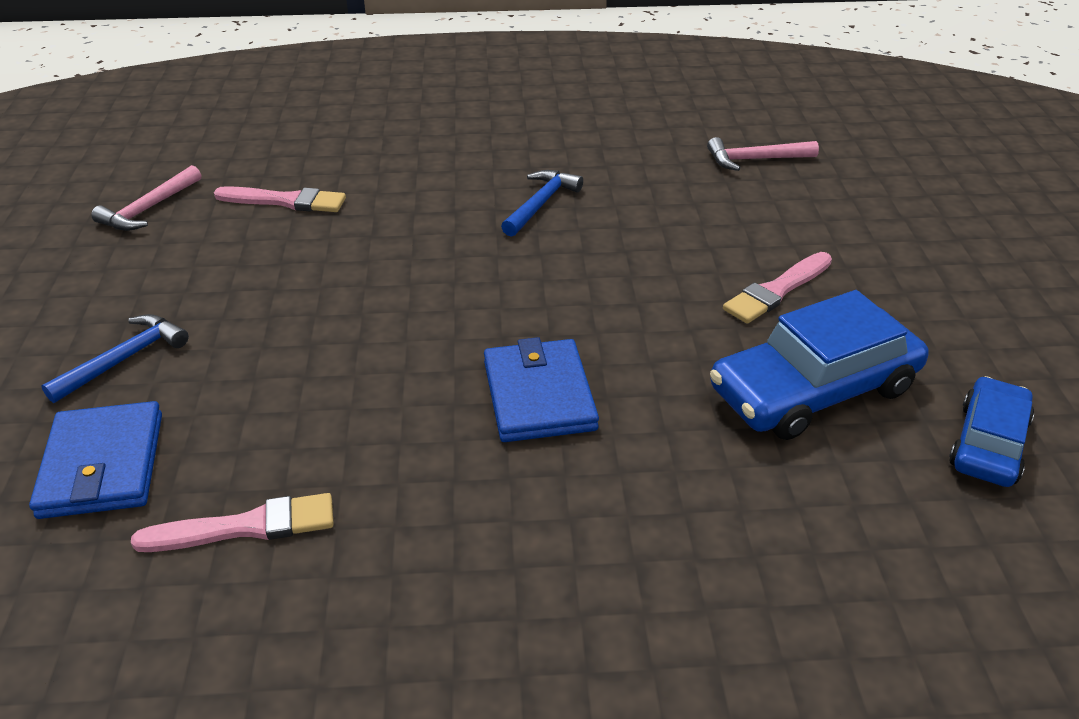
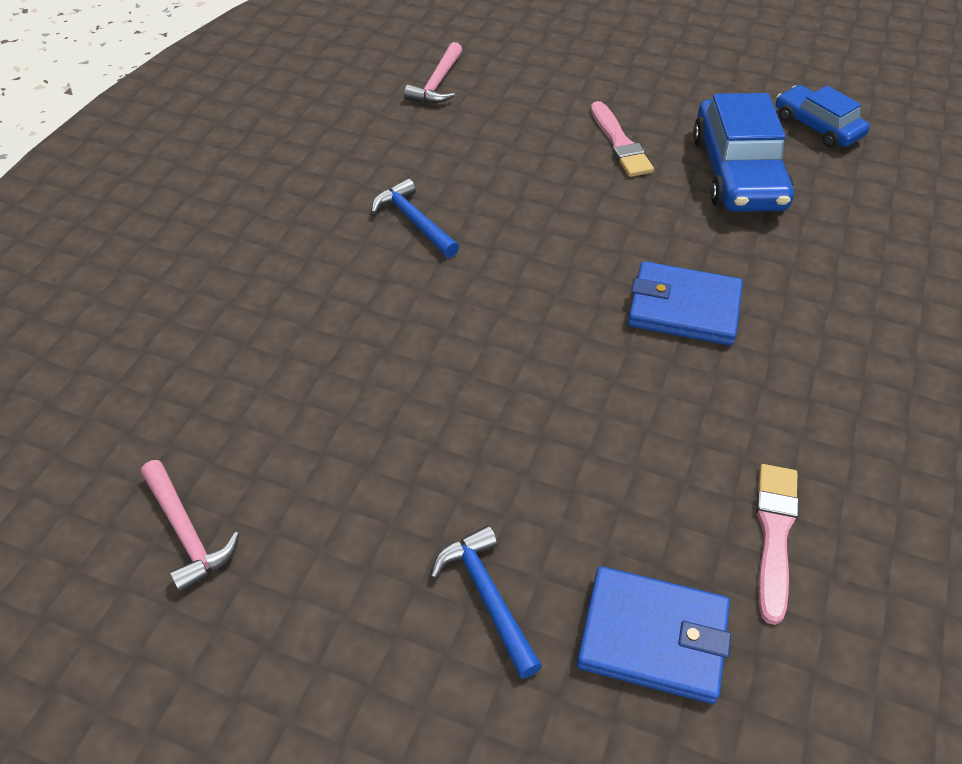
camera: 65 degrees left, 10 degrees up
(286, 201) = (268, 401): pink brush -> none

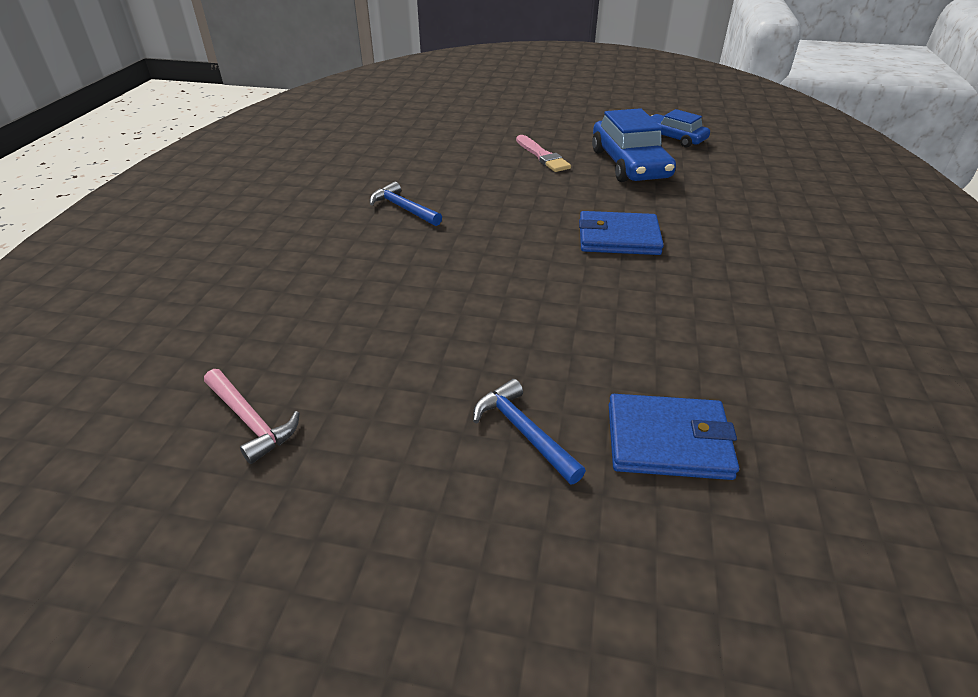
camera: 10 degrees left, 10 degrees down
(438, 83) = (403, 135): pink hammer -> none
(774, 534) = (736, 361): pink brush -> none

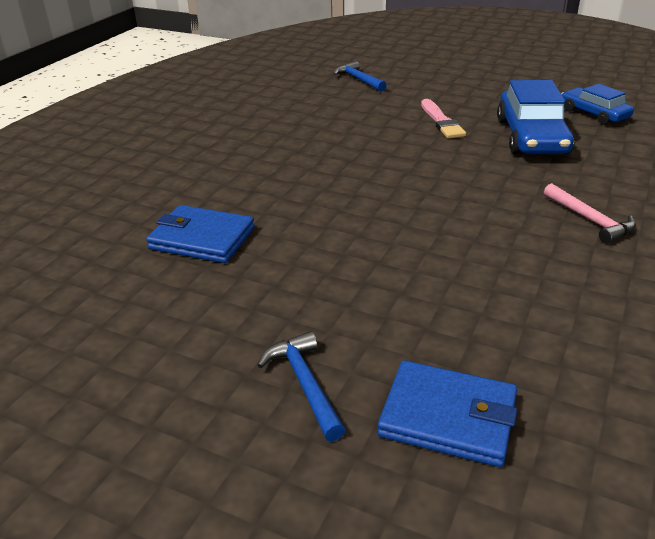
camera: 15 degrees right, 5 degrees down
(250, 421) = (64, 334): pink hammer -> pink hammer (590, 220)
(403, 208) = (281, 160): blue hammer -> blue hammer (358, 80)
(618, 238) = (486, 210): blue wallet -> blue wallet (202, 238)

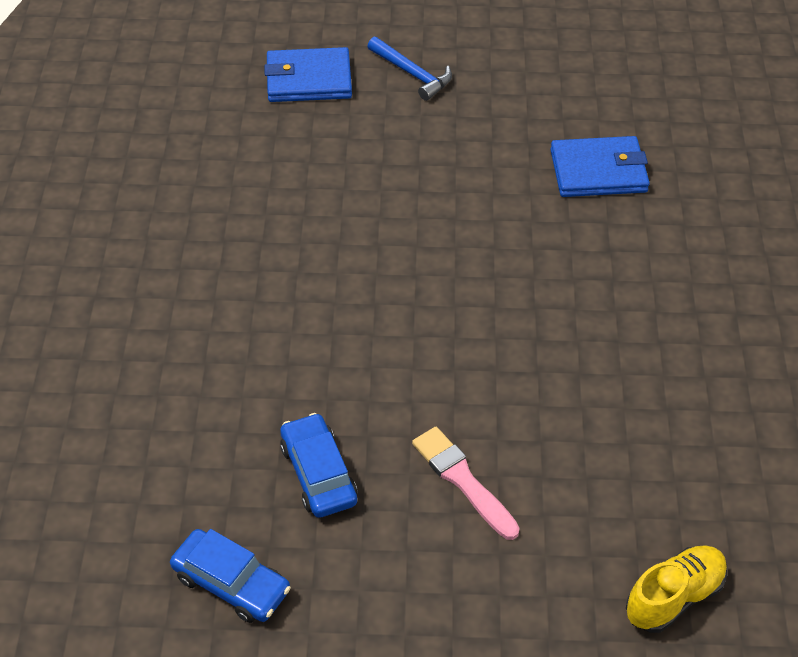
camera: 155 degrees right, 15 degrees up
(358, 80) = (674, 597): blue hammer -> yellow shoe
(531, 137) = (318, 473): blue car -> blue car, size x0.61
(590, 220) = (226, 307): pink hammer -> none

